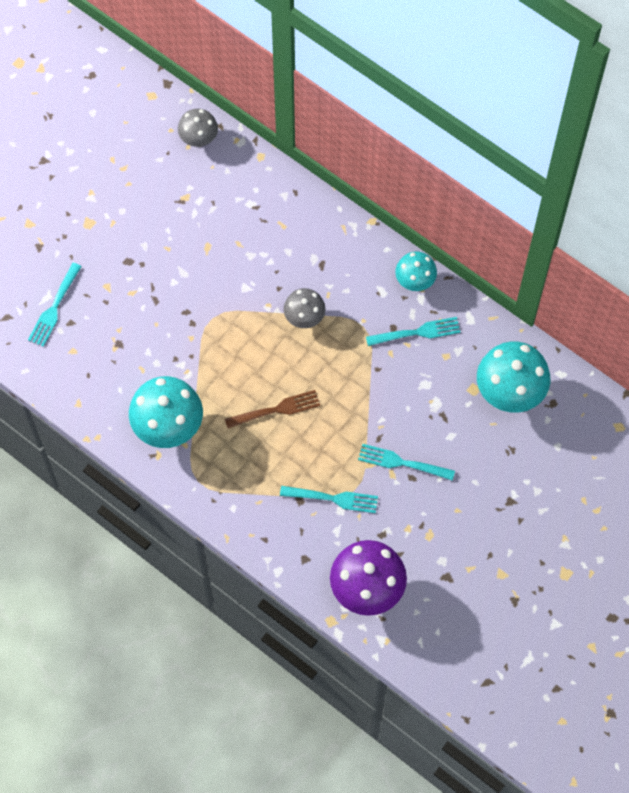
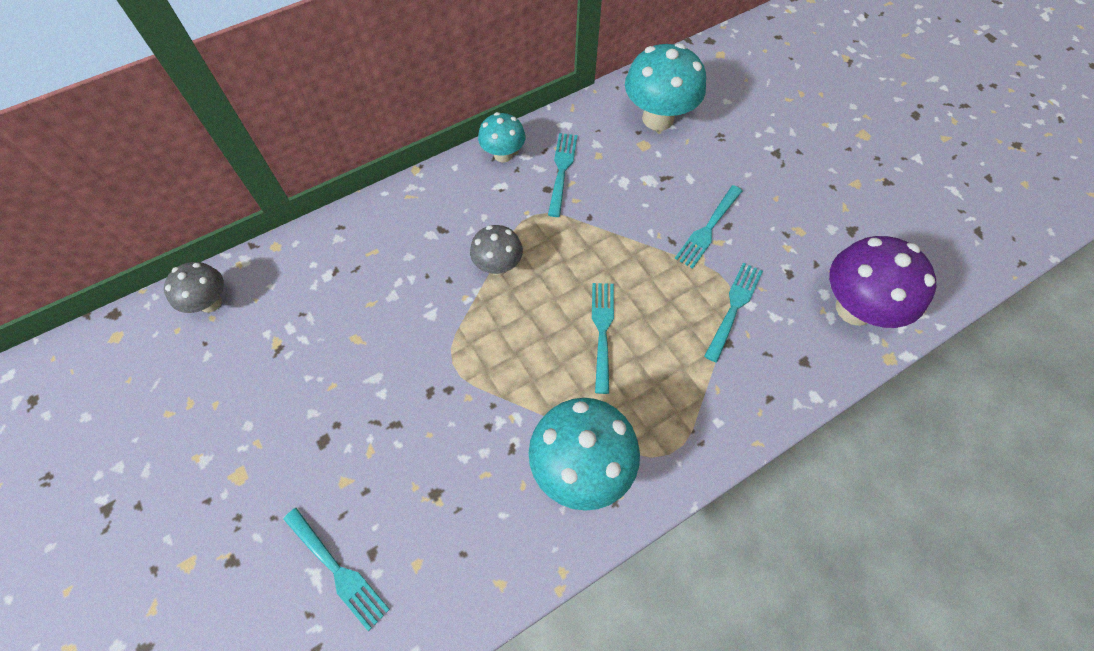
camera: 70 degrees left, 5 degrees down
(276, 410) = (602, 331): brown fork -> turquoise fork

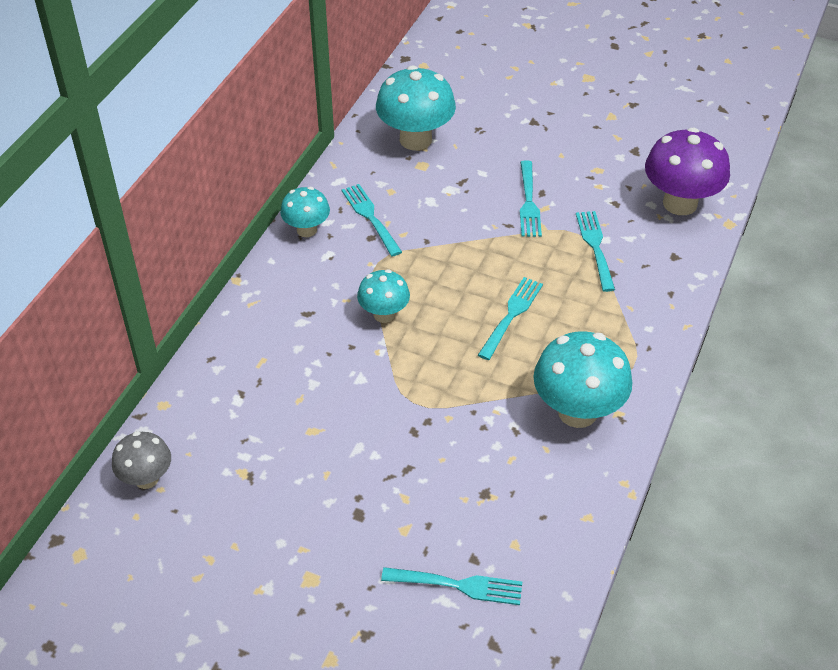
camera: 35 degrees left, 15 degrees down
(498, 266) = (384, 314): grey mushroom -> turquoise mushroom
(602, 331) = (511, 315): turquoise fork -> turquoise fork turned 60 degrees clockwise

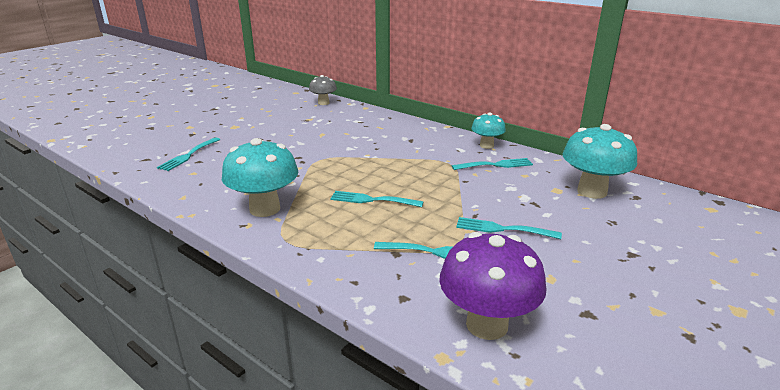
camera: 105 degrees right, 20 degrees down
(384, 314) = (398, 159): turquoise mushroom -> none
(511, 315) = (372, 200): turquoise fork -> turquoise fork turned 150 degrees clockwise

